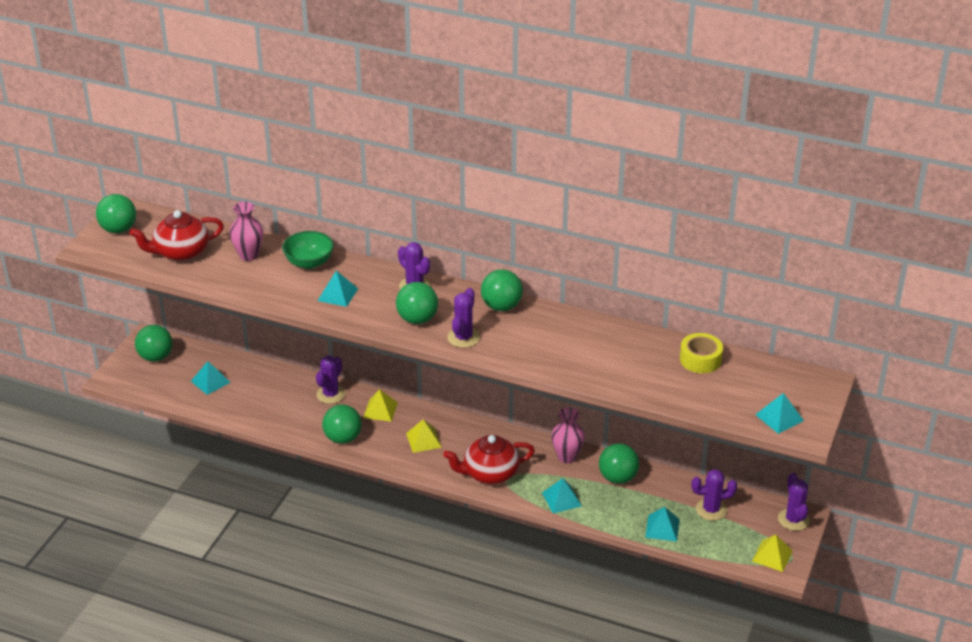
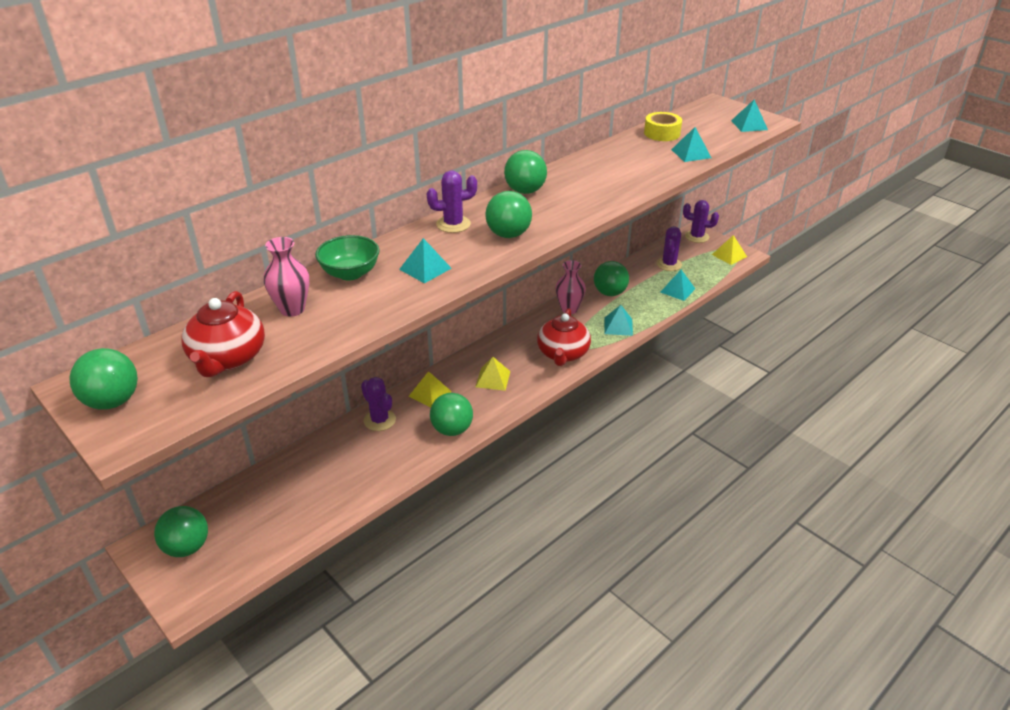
camera: 65 degrees left, 0 degrees up
(210, 381) = (277, 508): turquoise pyramid -> turquoise pyramid (691, 153)
(463, 337) = (557, 218): purple cactus -> none

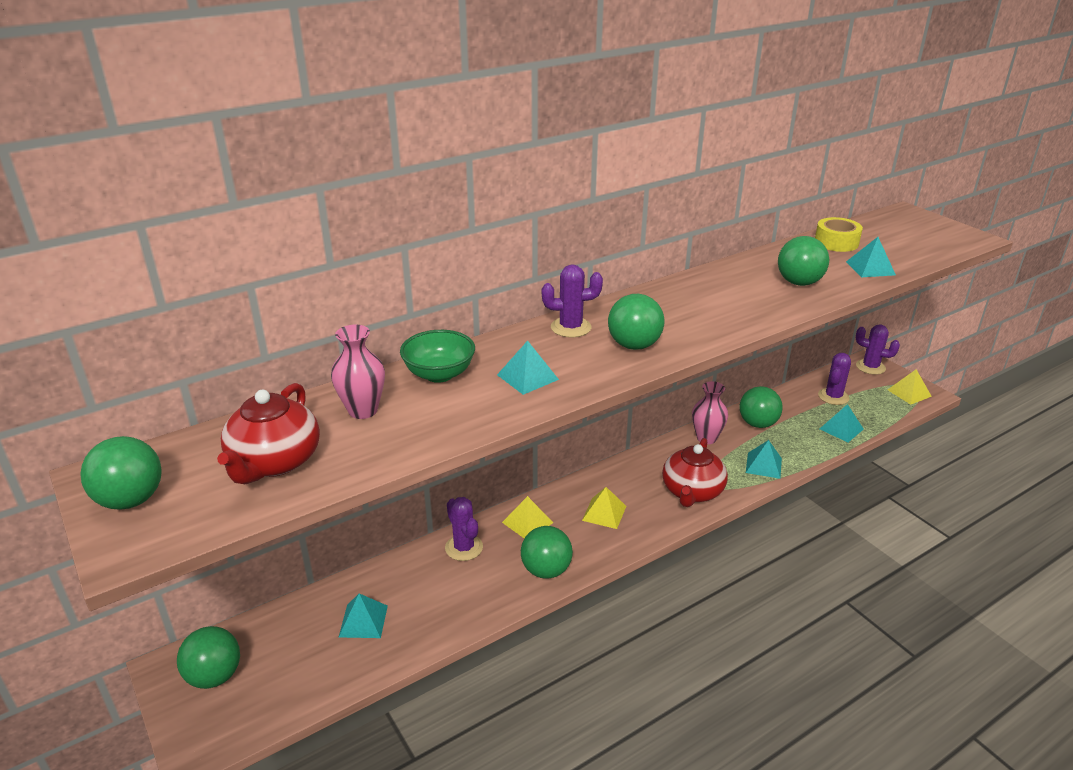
camera: 10 degrees right, 5 degrees down
(525, 191) = (662, 296): green ball -> green ball (799, 283)
(749, 125) = (946, 240): turquoise pyramid -> turquoise pyramid (363, 621)

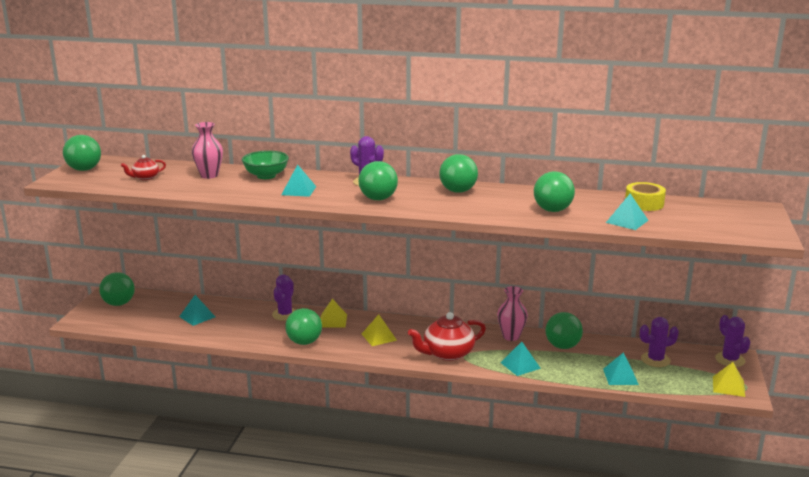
camera: 45 degrees right, 10 degrees down
(274, 462) = (145, 177): red teapot -> red teapot, size x0.52
(678, 297) = (458, 191): none -> green ball

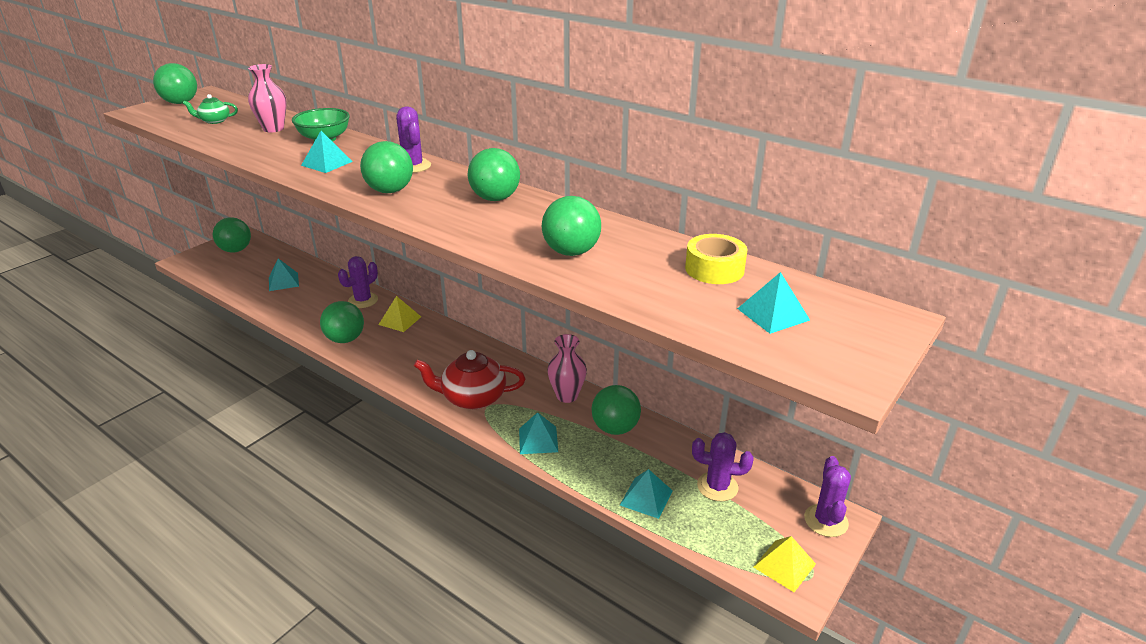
camera: 25 degrees right, 10 degrees up
(145, 177) = (214, 121): red teapot -> green teapot
(379, 337) = (424, 354): yellow pyramid -> none
(627, 221) = (649, 293): turquoise pyramid -> turquoise pyramid (773, 314)

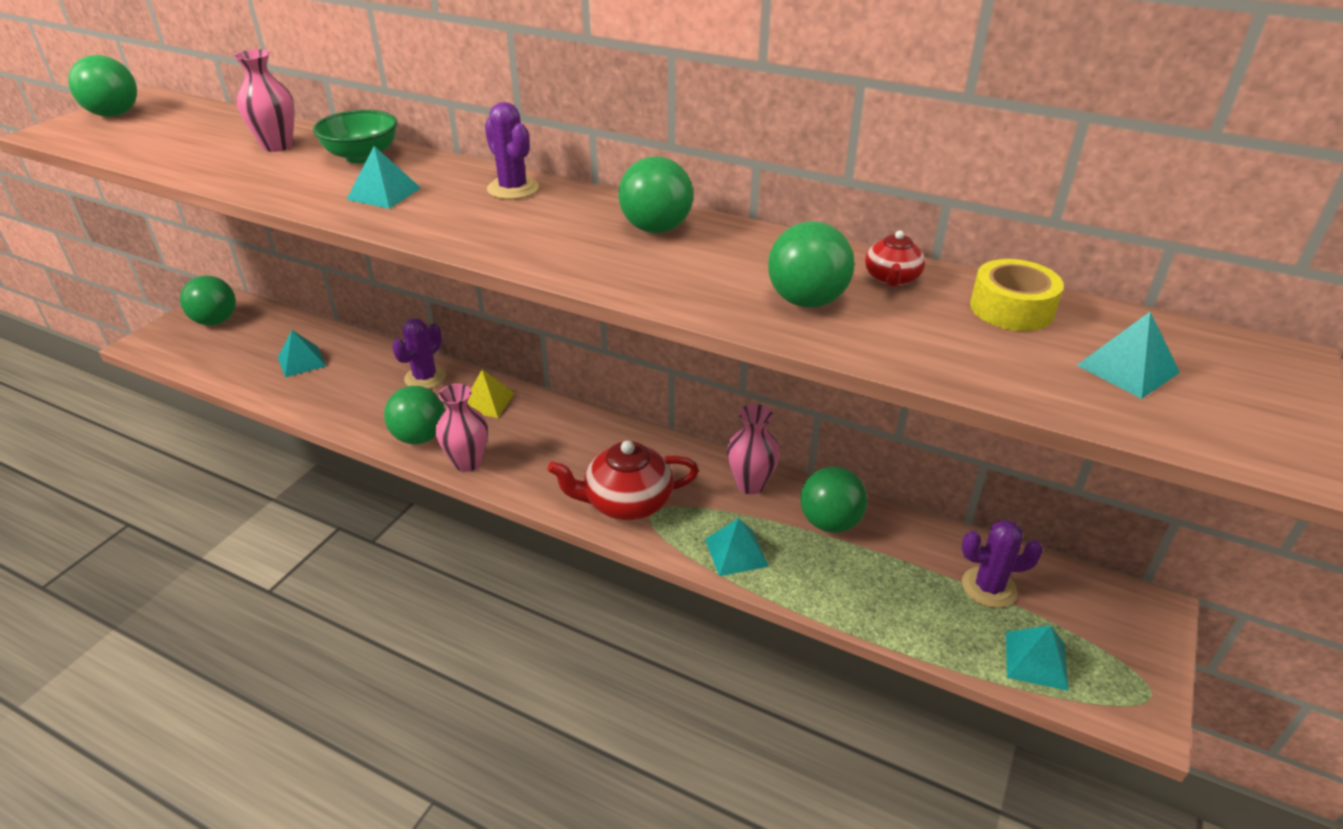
camera: 10 degrees left, 5 degrees up
(214, 121) = (180, 139): green teapot -> none
(372, 359) = (468, 462): none -> pink vase
(390, 191) = (499, 229): green ball -> none
(640, 243) = (892, 279): none -> red teapot
(646, 497) = (906, 616): turquoise pyramid -> turquoise pyramid (1036, 660)
(784, 565) = (1112, 685): yellow pyramid -> none
(826, 521) = (1137, 616): purple cactus -> none

